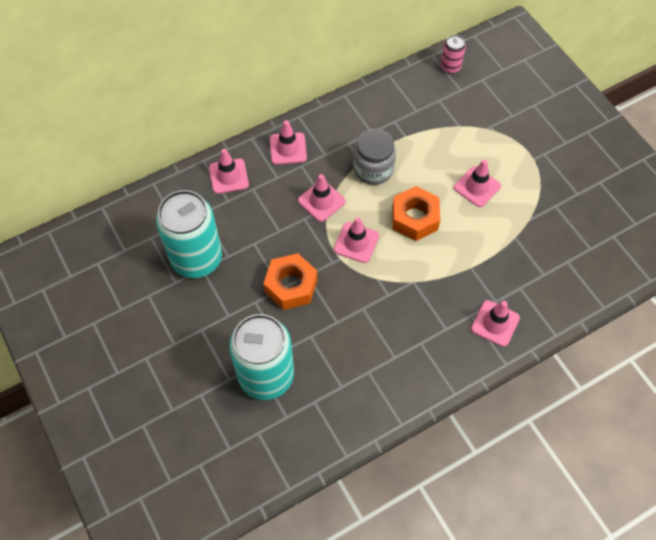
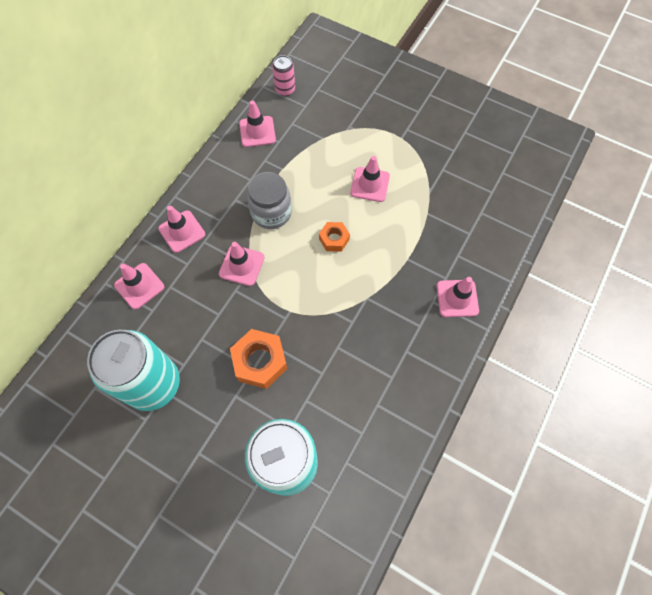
camera: 30 degrees left, 5 degrees up
(356, 242) = (296, 288): pink traffic cone -> pink traffic cone (257, 132)
(414, 218) = (334, 239): orange nut -> orange nut, size x0.59

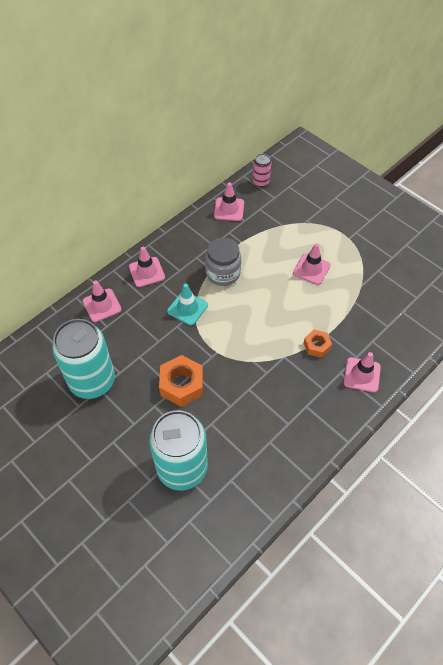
camera: 15 degrees right, 10 degrees down
(241, 265) = (187, 308): pink traffic cone -> turquoise traffic cone
(334, 239) = (269, 305): orange nut -> orange nut (316, 346)

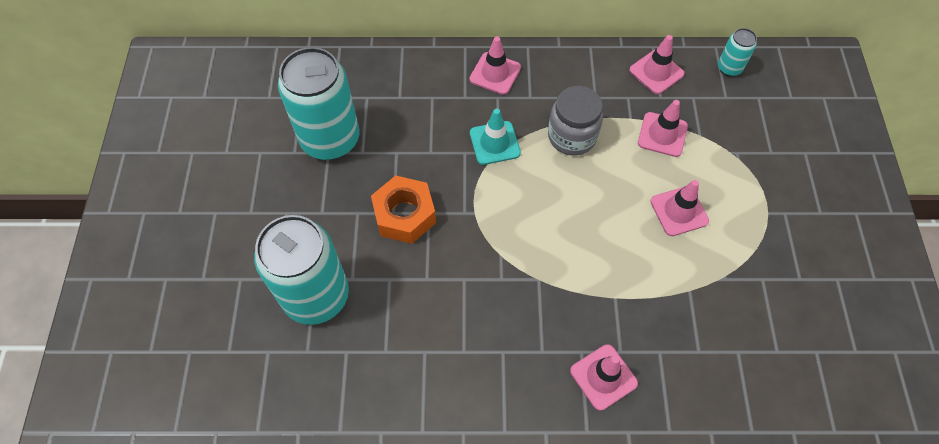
camera: 45 degrees right, 5 degrees up
(102, 305) = (417, 73): pink traffic cone -> pink traffic cone (662, 134)
(261, 182) = (729, 68): pink can -> turquoise can
(316, 346) = (587, 299): orange nut -> none

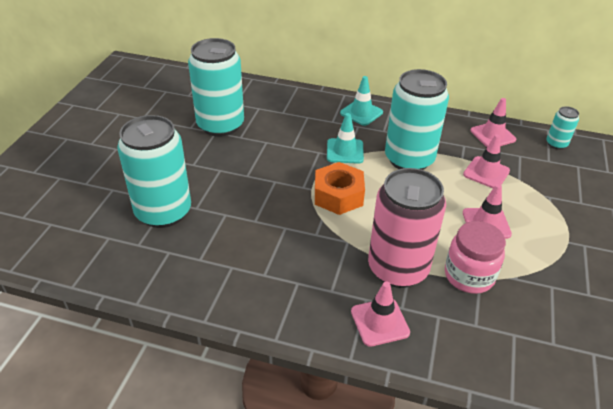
camera: 15 degrees right, 20 degrees down
(404, 215) = (255, 178): orange nut -> orange nut (338, 195)
(495, 73) = (361, 113): pink traffic cone -> turquoise traffic cone
(572, 136) = (409, 159): grey jar -> turquoise can
(602, 301) = (398, 268): none -> pink can
(677, 289) = (469, 276): none -> pink jar

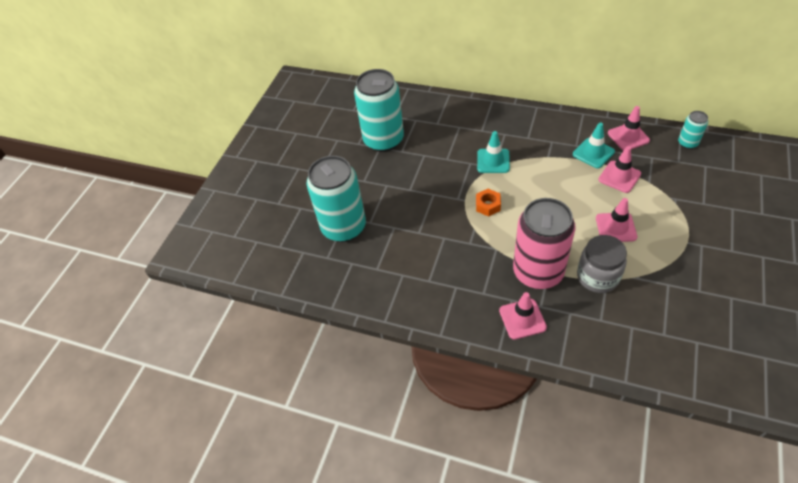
camera: 10 degrees right, 10 degrees up
(338, 195) = (488, 205): orange nut -> orange nut, size x0.59
(361, 113) = (508, 119): turquoise traffic cone -> turquoise traffic cone (593, 153)
(409, 159) = (550, 166): turquoise can -> none
(469, 276) = (597, 277): pink jar -> grey jar

